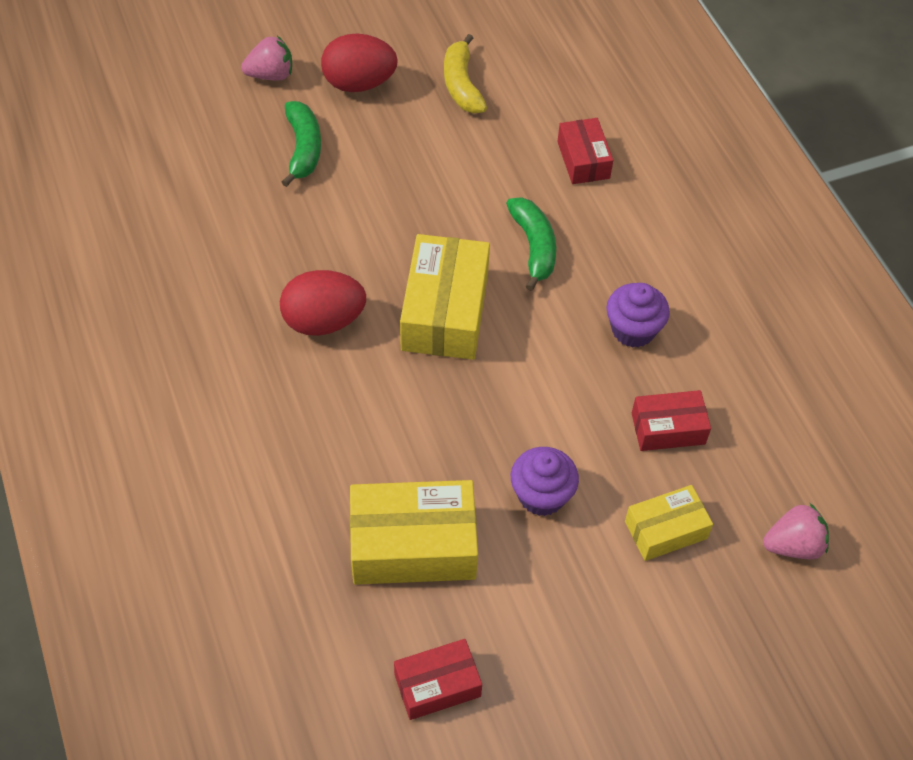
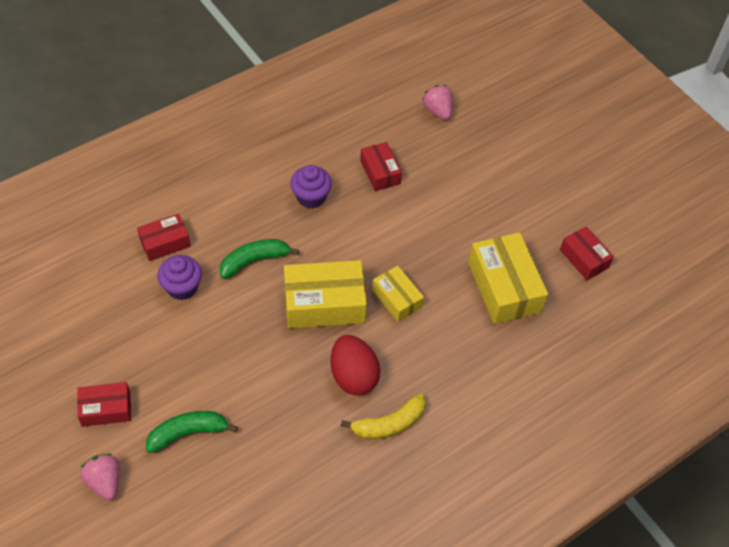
camera: 105 degrees left, 0 degrees up
(359, 84) = (106, 409): red egg -> red box
(461, 84) = (97, 334): yellow banana -> yellow banana (389, 424)
(541, 495) = (447, 228): purple cupcake -> purple cupcake (182, 287)
(665, 530) = (449, 167): yellow box -> yellow box (397, 299)

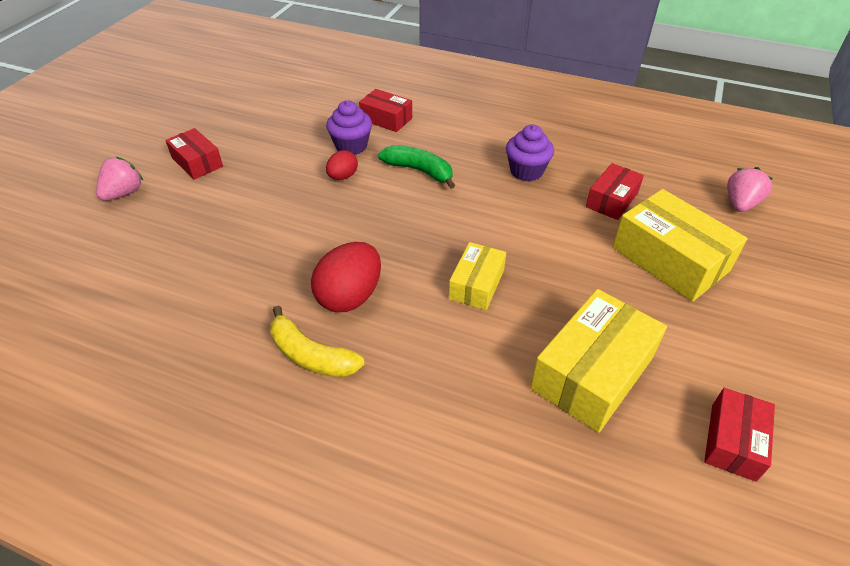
camera: 60 degrees right, 10 degrees down
(188, 433) = (202, 216): green banana -> none
(218, 314) = (343, 177): none -> red egg
(324, 303) = (417, 235): yellow box -> yellow box (670, 259)

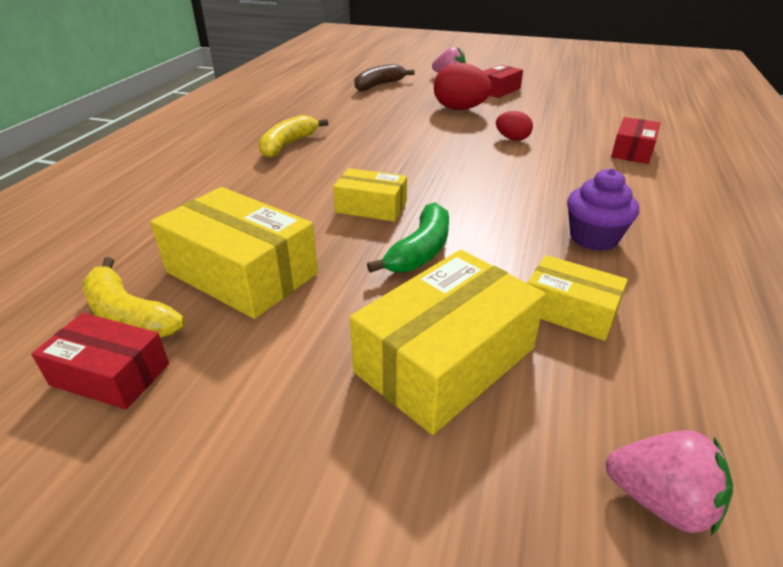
camera: 85 degrees right, 10 degrees down
(119, 261) = (379, 85): none -> brown banana
(350, 296) = (350, 153): red egg -> red egg (460, 109)
(351, 146) = (565, 139): purple cupcake -> none
(419, 171) = (546, 172): green banana -> green banana (420, 251)
(611, 200) = (569, 311): red box -> yellow box
(665, 448) = (128, 315): none -> yellow banana

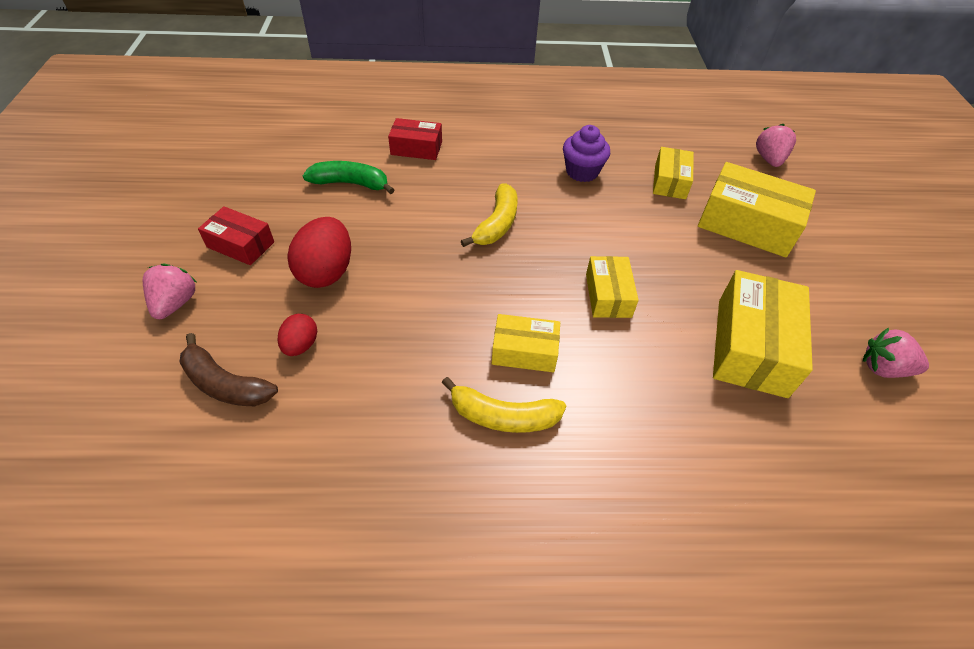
camera: 110 degrees left, 15 degrees up
(110, 374) = (883, 368): red box -> pink strawberry
(128, 315) = (842, 392): yellow banana -> yellow banana (497, 224)
(336, 160) = (524, 351): none -> yellow box
(420, 251) = (653, 252): green banana -> green banana (351, 183)
(512, 139) = (412, 221): red egg -> red egg (301, 345)

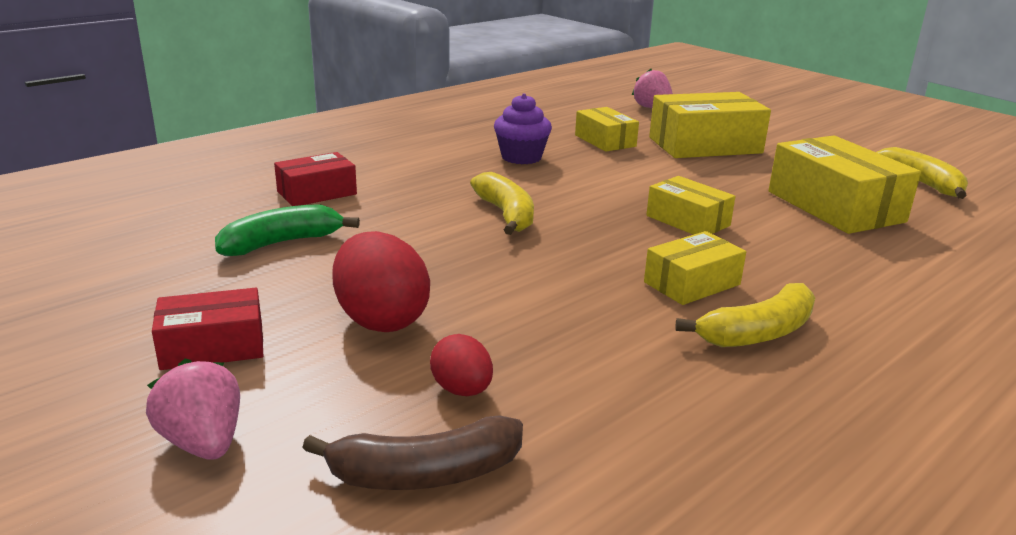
camera: 40 degrees left, 25 degrees down
(883, 368) = (921, 184): pink strawberry -> yellow banana

